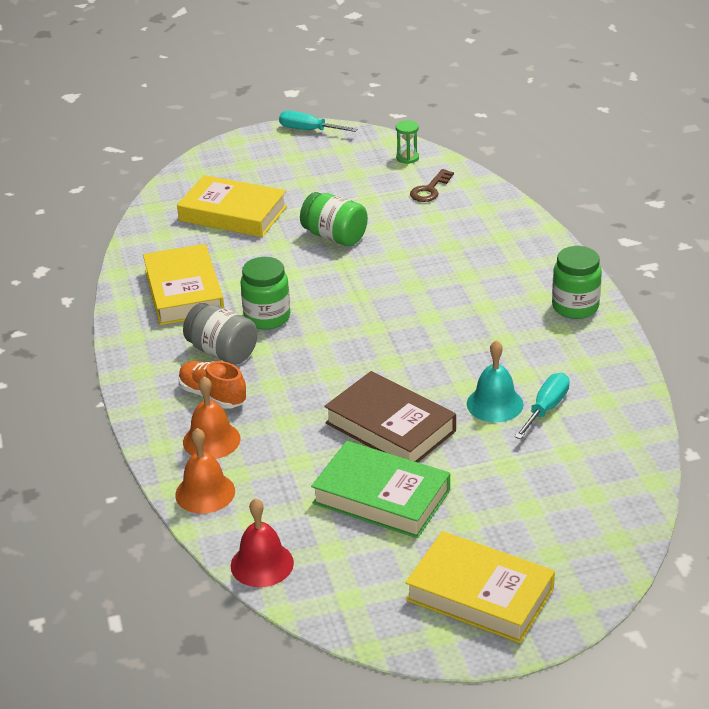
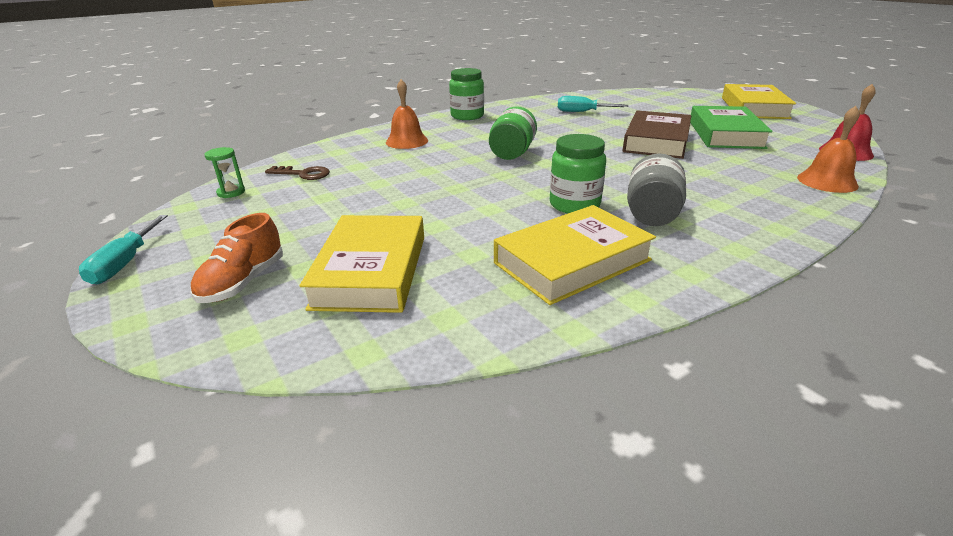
camera: 110 degrees left, 5 degrees down
(211, 440) = (770, 192): orange bell -> orange bell (407, 141)
(212, 395) = (718, 204): orange shoe -> orange shoe (243, 282)
(335, 236) = (406, 200): green jar -> green jar (512, 153)
(494, 404) = (594, 122): turquoise bell -> none

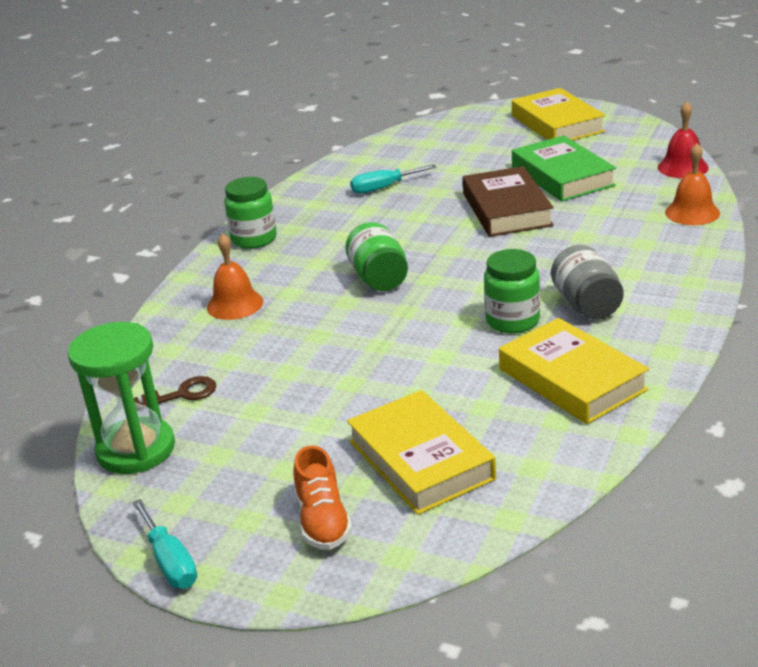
camera: 30 degrees left, 0 degrees up
(231, 192) = (136, 449): green hourglass -> green hourglass, size x2.33
(572, 261) = (572, 379): yellow book -> yellow book turned 60 degrees counterclockwise

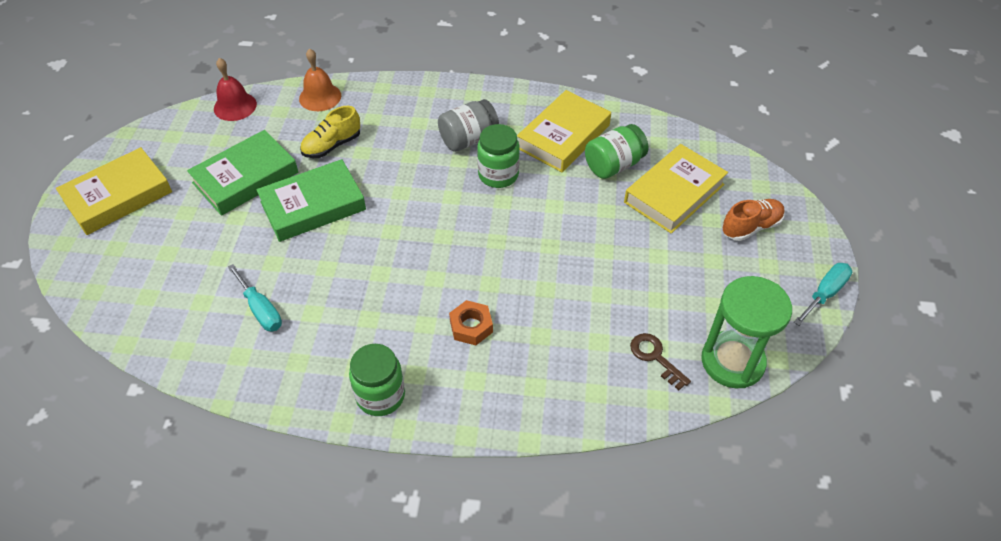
camera: 110 degrees left, 20 degrees up
(235, 304) = (510, 368): orange bell -> none
(298, 287) = (471, 326): none -> orange nut
(379, 278) = (447, 270): green jar -> green jar (614, 165)
(507, 209) = (313, 205): brown book -> green book
(600, 219) = (332, 145): none -> yellow shoe

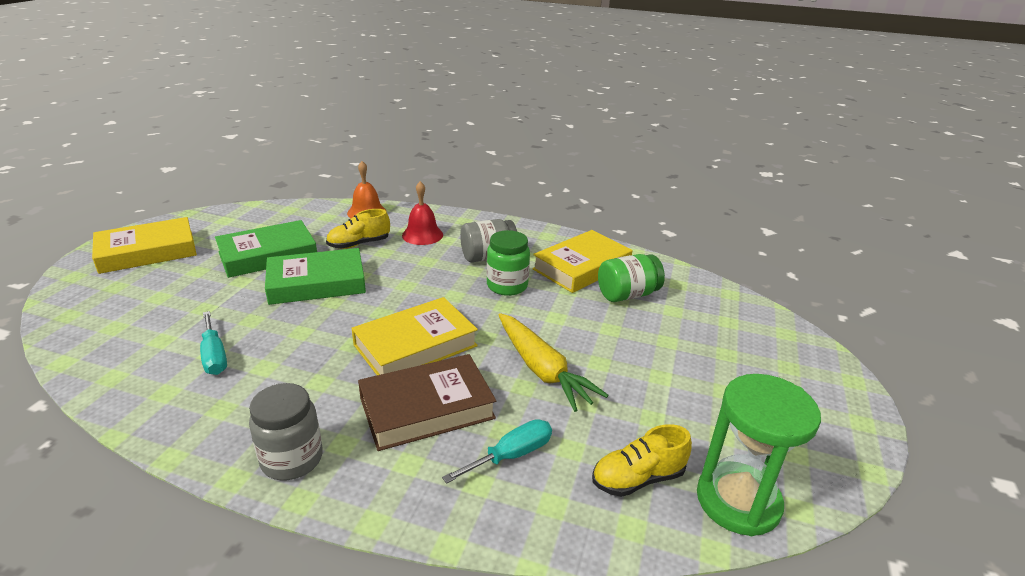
camera: 10 degrees right, 20 degrees down
(235, 106) = (290, 209): red bell -> red bell (422, 235)
(380, 396) = (292, 459): green jar -> grey jar
(471, 326) = (427, 408): orange nut -> brown book
(556, 268) = (542, 370): none -> yellow carrot
(655, 357) = (637, 478): brown key -> yellow shoe
(674, 193) = (688, 326): yellow book -> yellow book (415, 345)
(751, 227) = (772, 367): orange shoe -> none
(825, 293) = (863, 446): turquoise screwdriver -> turquoise screwdriver (511, 455)

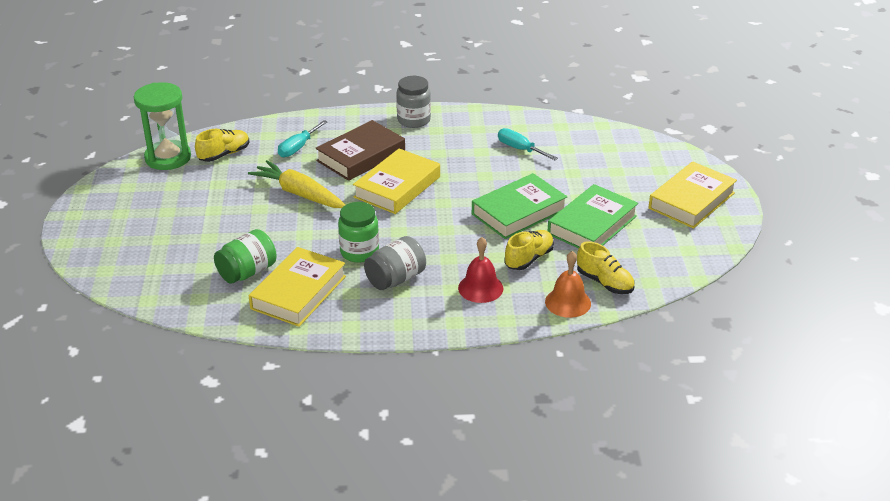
camera: 160 degrees right, 5 degrees up
(322, 216) = (605, 283): none -> yellow shoe

